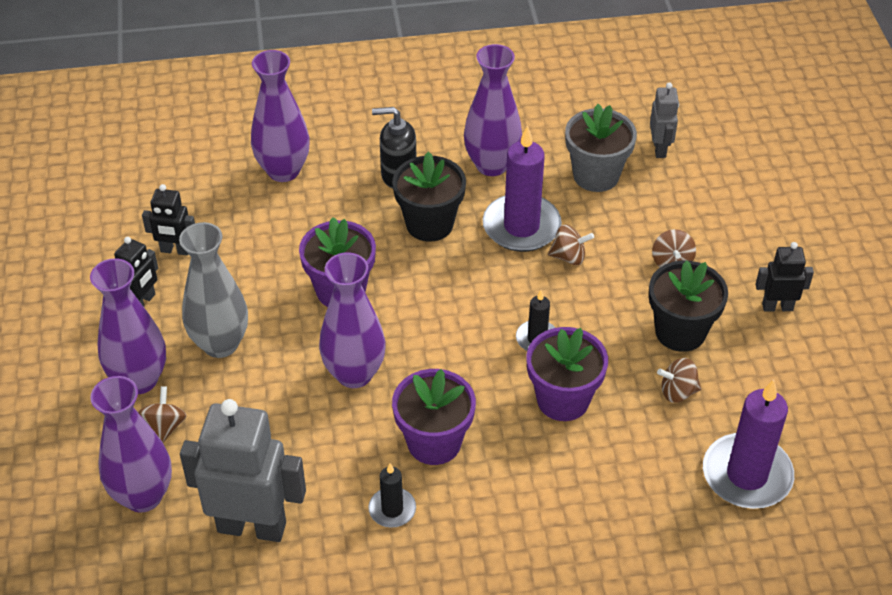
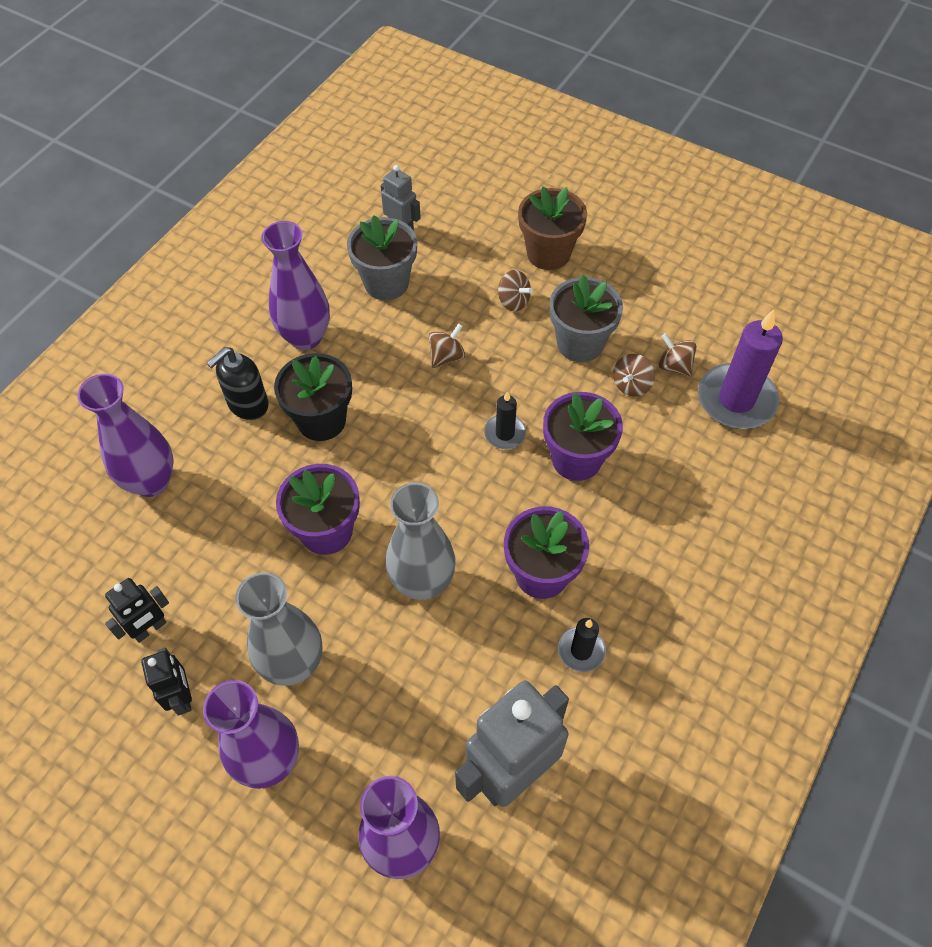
camera: 50 degrees left, 10 degrees up
(165, 427) = (342, 774): brown spinning top -> brown spinning top (674, 366)
(354, 374) = (422, 582): purple vase -> grey vase
(521, 226) = (387, 364): purple candle -> none
(680, 331) = (580, 343): black flower pot -> grey flower pot
(749, 253) = (548, 253): none -> brown flower pot
(777, 307) = (609, 275): black robot -> none

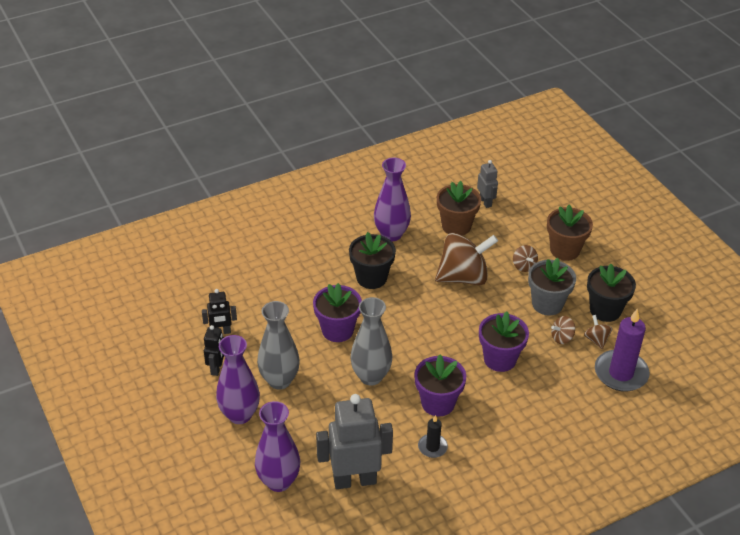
camera: 30 degrees right, 15 degrees down
(151, 481) = (264, 267): purple vase -> none
(248, 405) = (337, 253): black soap dispenser -> none
(386, 283) = (456, 226): grey flower pot -> brown flower pot
(446, 356) = (463, 277): brown spinning top -> brown spinning top, size x2.25
(505, 433) = (468, 329): black candle -> none
(655, 317) = (605, 310): none -> black flower pot

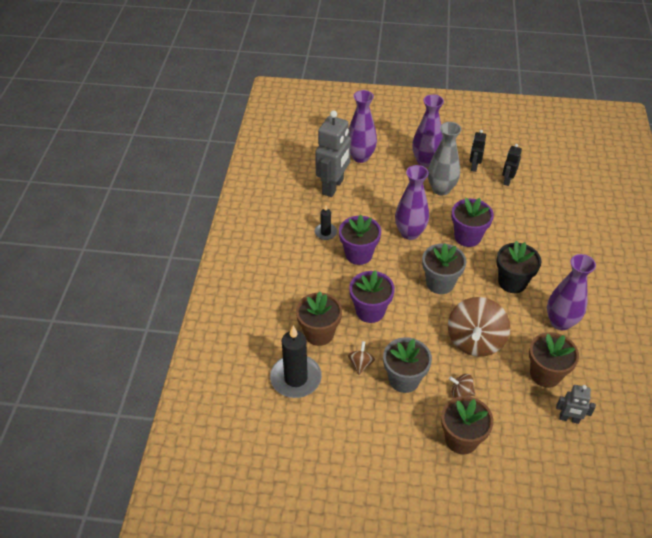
camera: 125 degrees right, 5 degrees up
(217, 368) = (474, 166): black robot -> black robot turned 60 degrees clockwise
(371, 376) = (410, 233): grey vase -> purple vase
(418, 325) = (440, 283): none -> grey flower pot
(560, 382) = (319, 333): none -> brown flower pot
(596, 340) = (341, 386): brown spinning top -> none
(605, 310) = (367, 417): black flower pot -> none
(621, 373) = (296, 378): purple candle -> black candle

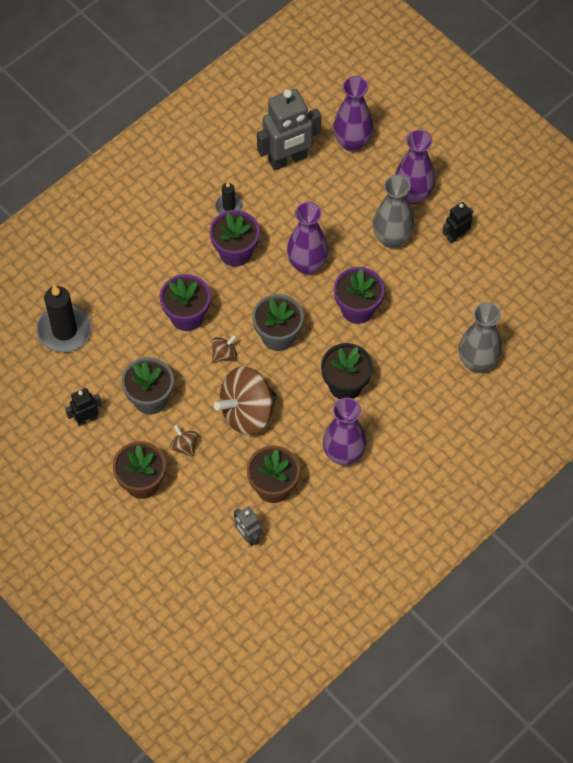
camera: 40 degrees right, 15 degrees up
(319, 333) = (122, 304): brown flower pot -> none
(360, 364) = (129, 358): brown spinning top -> brown spinning top (224, 354)
(507, 180) = (471, 277): black robot -> black robot (86, 419)
(565, 219) = (477, 362): none -> grey vase

